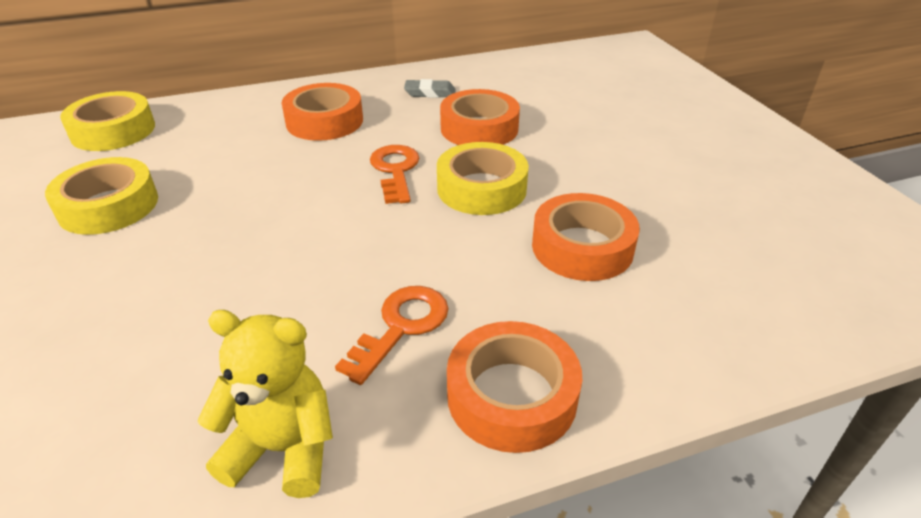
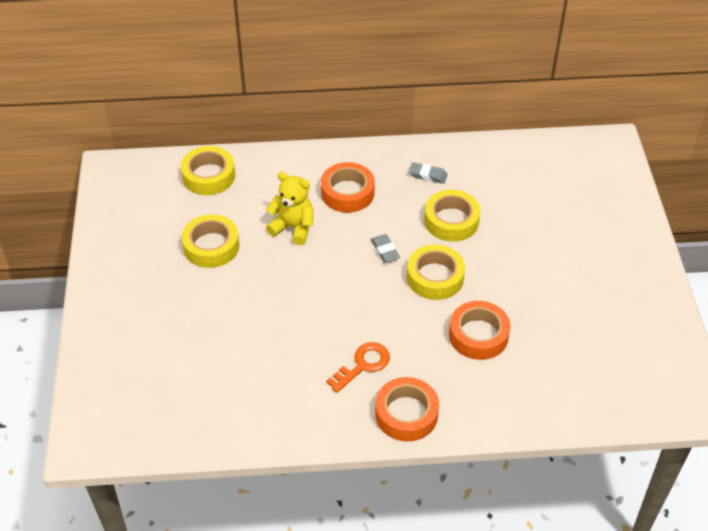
camera: 15 degrees right, 10 degrees up
(283, 449) = (297, 415): yellow teddy bear -> yellow teddy bear (293, 228)
(395, 171) = (385, 250): orange key -> grey eraser
(479, 128) = (451, 221): orange tape -> yellow tape

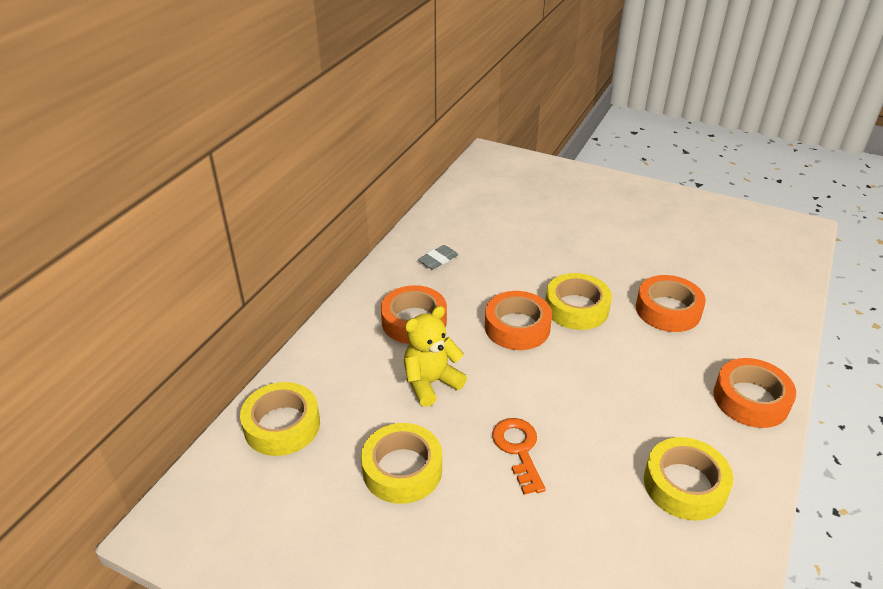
camera: 60 degrees left, 10 degrees down
(363, 365) = (668, 406): orange key -> orange key (518, 450)
(385, 250) = (517, 327): grey eraser -> orange tape
(451, 221) = (510, 269): yellow tape -> yellow tape (685, 485)

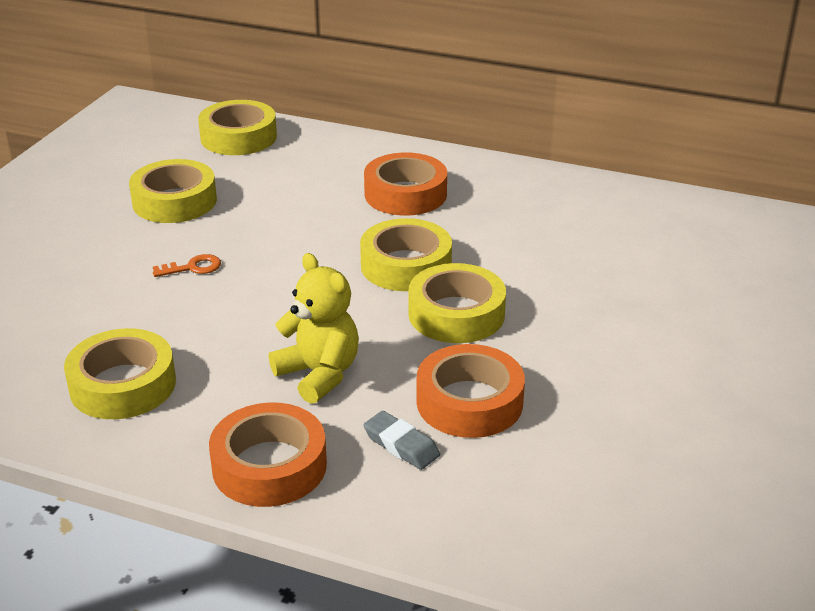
camera: 85 degrees right, 5 degrees down
(431, 383) = (299, 210): yellow teddy bear -> yellow teddy bear (319, 374)
(438, 260) = (536, 204): grey eraser -> grey eraser (401, 445)
(517, 327) = (406, 265): orange tape -> yellow tape
(518, 450) = (193, 267): orange key -> orange key, size x0.63

